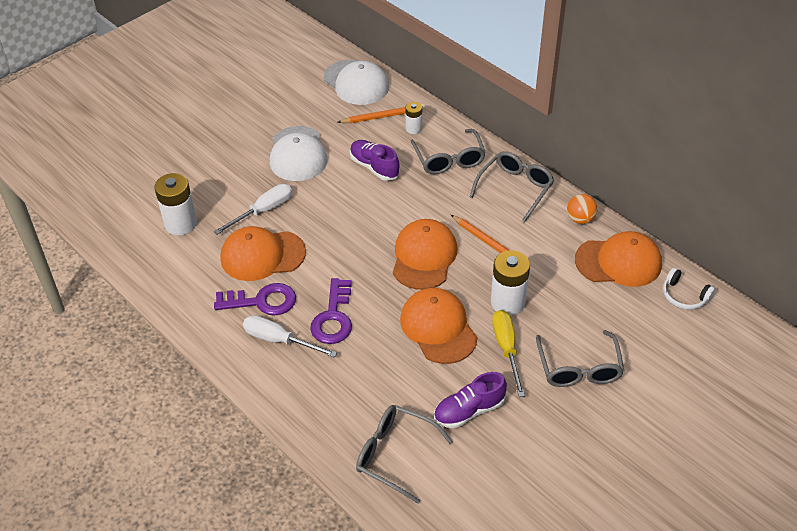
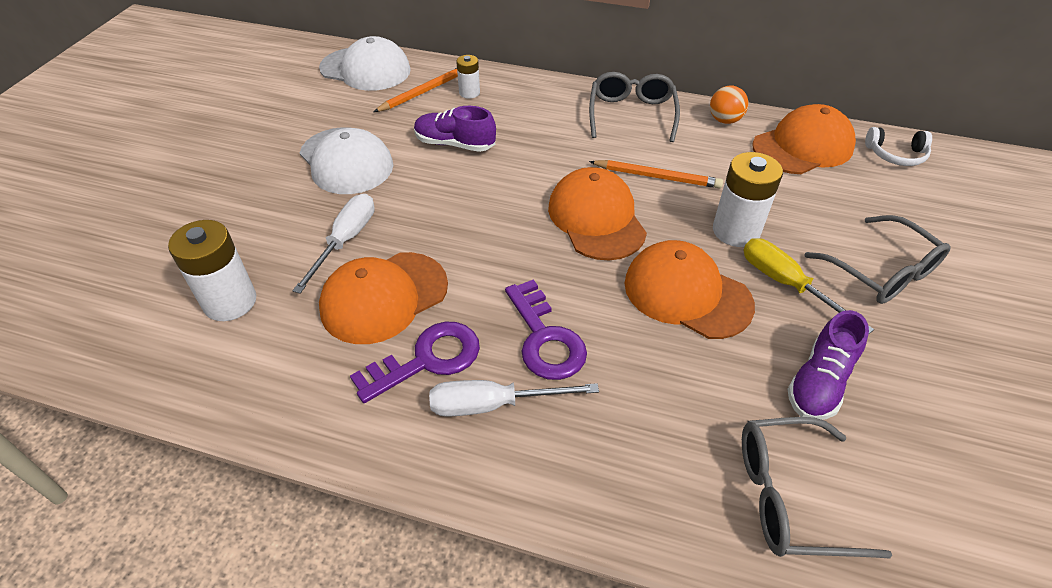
camera: 30 degrees left, 0 degrees up
(449, 159) = (535, 110): grey glasses -> none

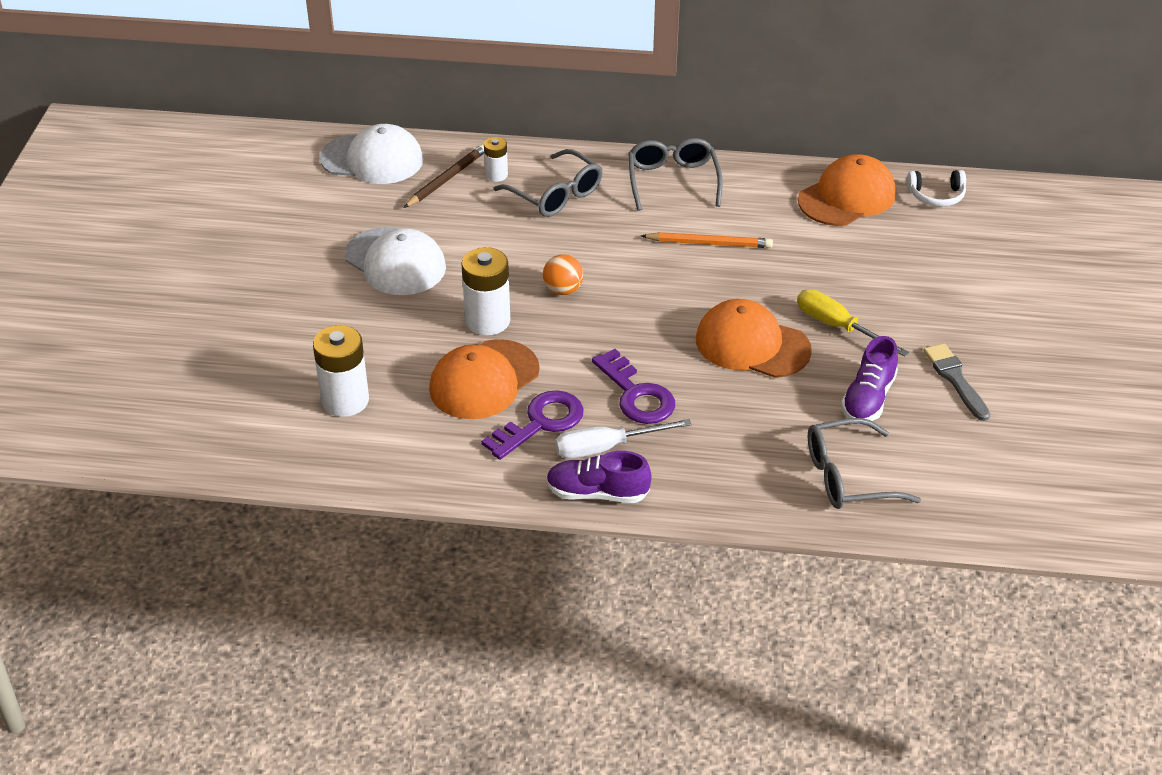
camera: 10 degrees left, 5 degrees down
(346, 241) = (428, 337): white screwdriver -> none
(424, 91) = (447, 179): orange pencil -> brown pencil
(455, 144) = (500, 232): purple shoe -> purple shoe (597, 493)
(596, 218) = (659, 289): orange cap -> none
(724, 120) = (768, 177): orange ball -> orange ball (563, 290)
(736, 231) = (789, 286): white battery -> white battery (487, 321)
(882, 272) = (920, 306): grey glasses -> grey glasses (556, 195)
(928, 371) = (955, 379): none -> grey brush

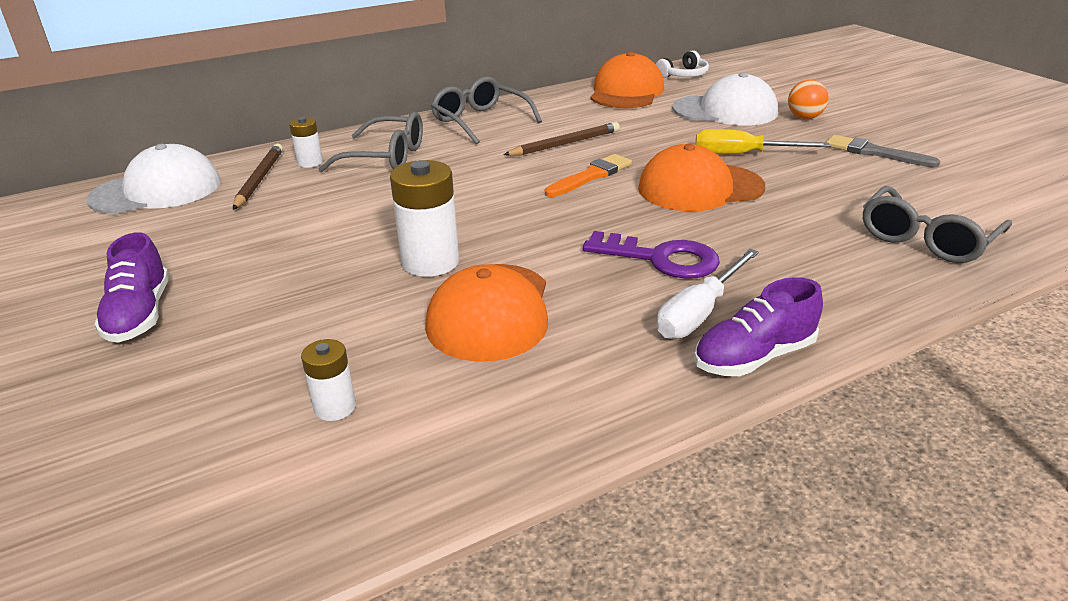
camera: 35 degrees left, 10 degrees down
(345, 400) = (335, 407): white battery -> white battery, size x0.56
(395, 262) = (266, 254): white cap -> white cap (725, 111)
(541, 423) = (603, 322): purple key -> none
(563, 290) = (479, 213): orange ball -> orange ball (804, 117)
(685, 291) = (591, 176): none -> orange brush
(709, 243) = (565, 144): orange pencil -> brown pencil
(868, 398) = (842, 185): purple shoe -> purple shoe (140, 315)

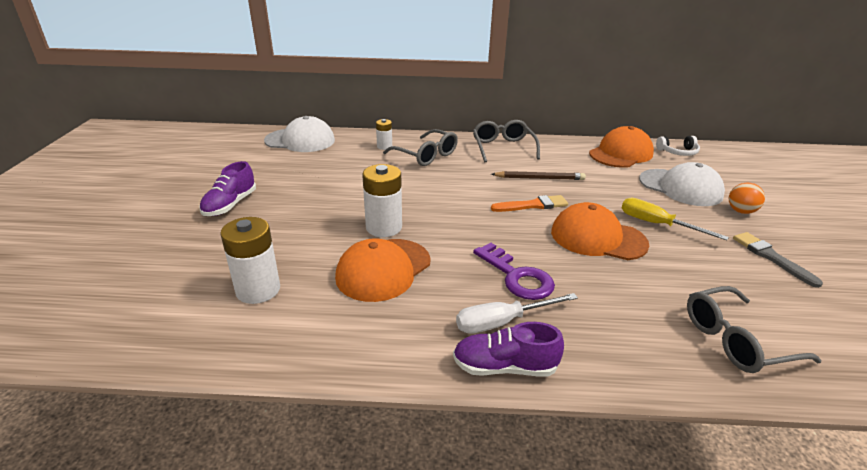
camera: 30 degrees right, 0 degrees up
(259, 179) = (351, 149): brown pencil -> none
(335, 407) = (258, 290): white battery -> white battery, size x1.80

